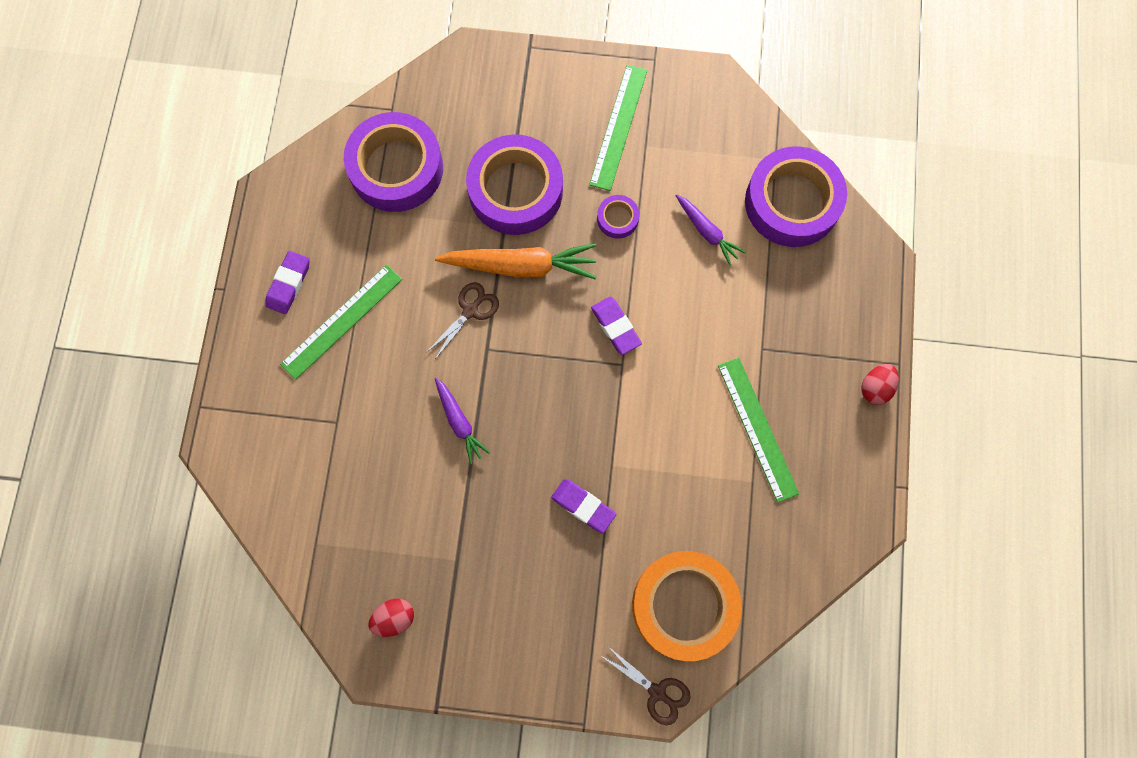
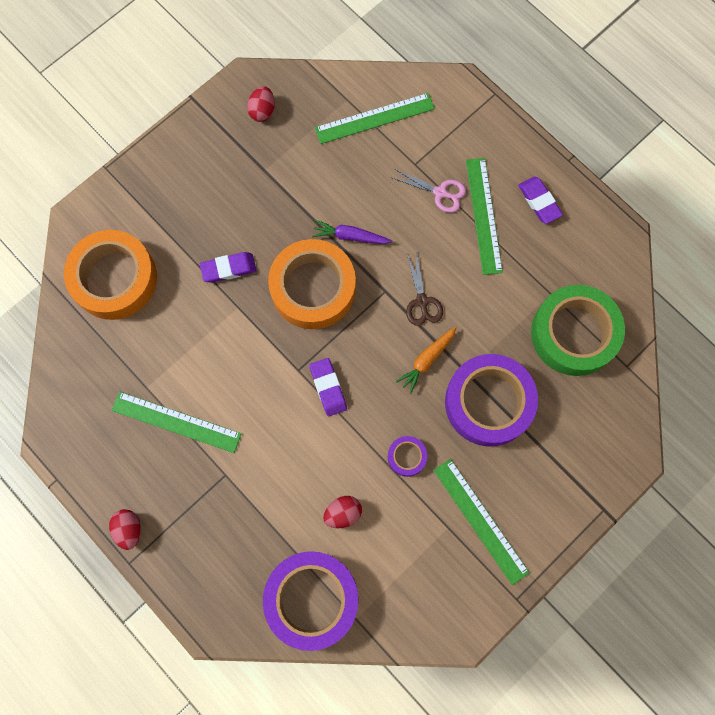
camera: 130 degrees right, 0 degrees up
(316, 499) = (374, 118): none -> green ruler
(349, 376) = (440, 192): none -> pink scissors
(396, 168) = (574, 333): purple tape -> green tape
(521, 266) = (427, 360): orange carrot -> orange carrot, size x0.57
(537, 414) = (313, 288): none -> orange tape
(615, 327) = (328, 388): purple eraser -> purple eraser turned 60 degrees clockwise
(657, 692) = (82, 222): brown scissors -> none
(706, 232) = (343, 513): purple carrot -> red egg

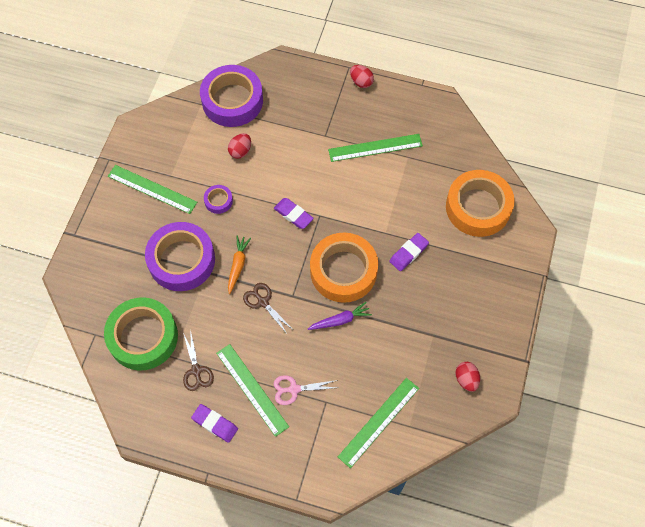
camera: 150 degrees right, 10 degrees down
(532, 265) = (196, 370): none -> brown scissors

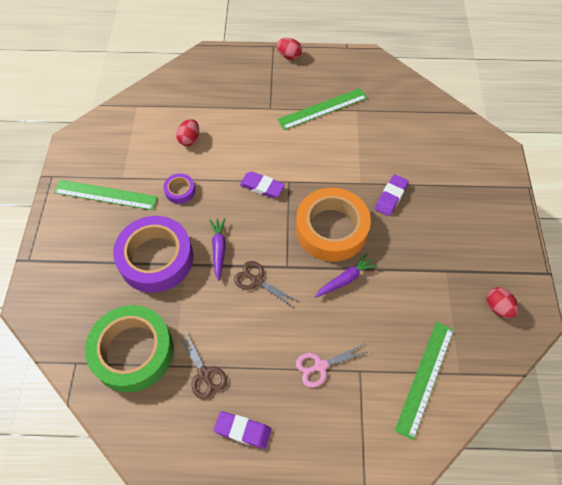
camera: 15 degrees left, 5 degrees down
(232, 101) = (168, 96): purple tape -> none
(238, 265) = (219, 249): orange carrot -> purple carrot
(252, 389) = (273, 378): green ruler -> none
(478, 207) = (441, 140): orange tape -> none

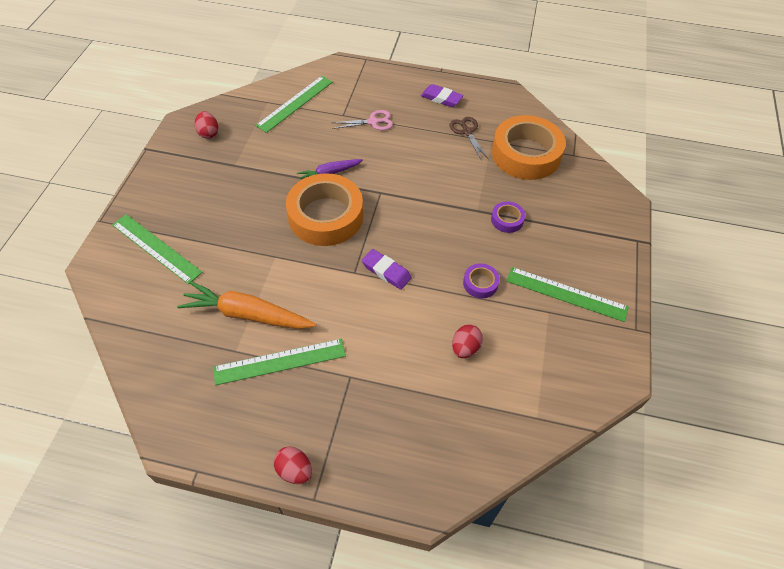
camera: 170 degrees left, 5 degrees down
(133, 351) = (526, 154): green tape -> orange tape
(156, 258) = (507, 220): purple tape -> purple tape, size x0.44
(219, 249) = (443, 217): purple carrot -> none
(257, 281) = (411, 185): brown scissors -> none
(360, 134) = (247, 314): none -> orange carrot
(391, 197) = (250, 236): purple eraser -> none
(463, 172) = (156, 248): none -> green ruler

